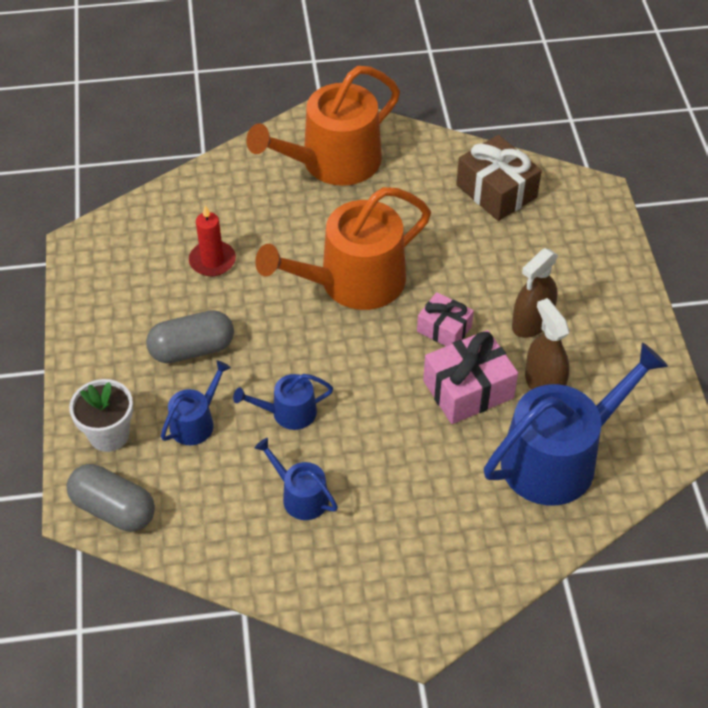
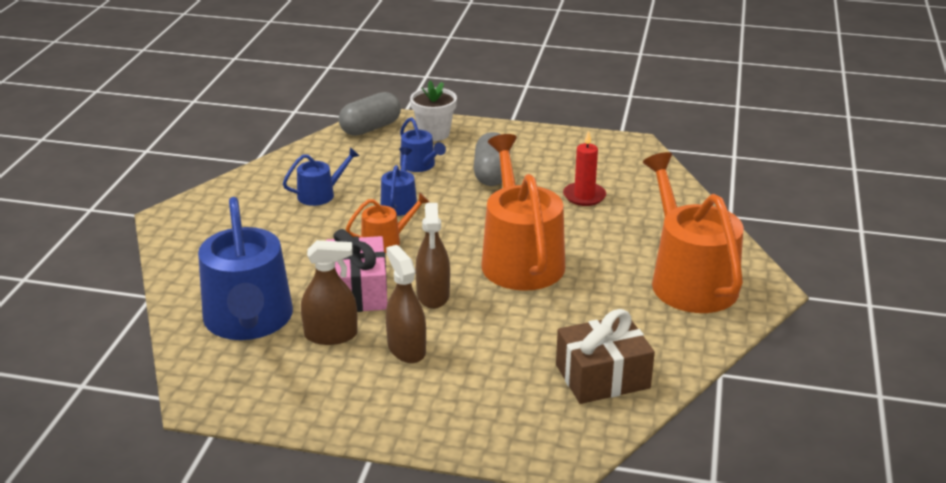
camera: 110 degrees right, 20 degrees down
(370, 398) = (386, 241): none -> orange watering can
(444, 329) = (433, 295): pink gift -> brown spray bottle

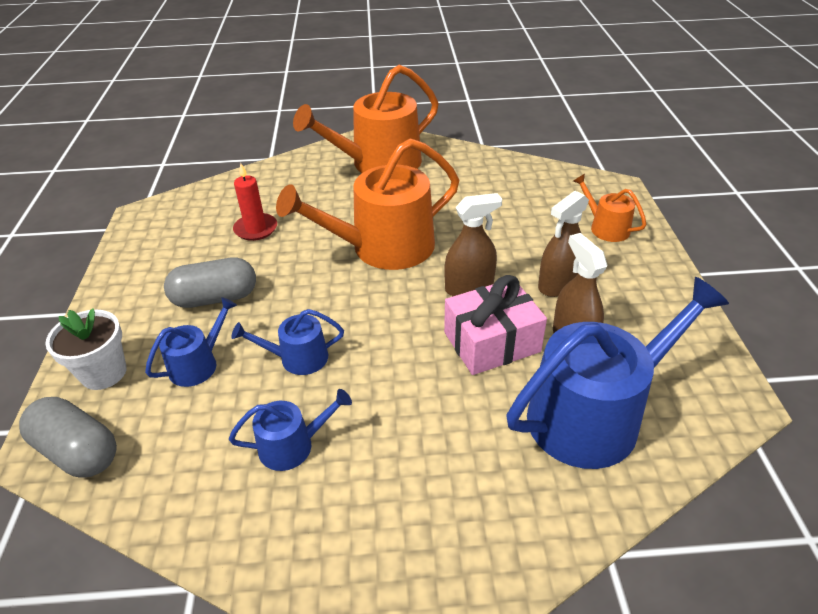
camera: 105 degrees left, 10 degrees up
(320, 194) = (292, 445): blue watering can -> blue watering can turned 120 degrees clockwise
(386, 241) = (387, 346): orange watering can -> orange watering can (605, 227)
(602, 376) = (522, 184): brown gift -> none

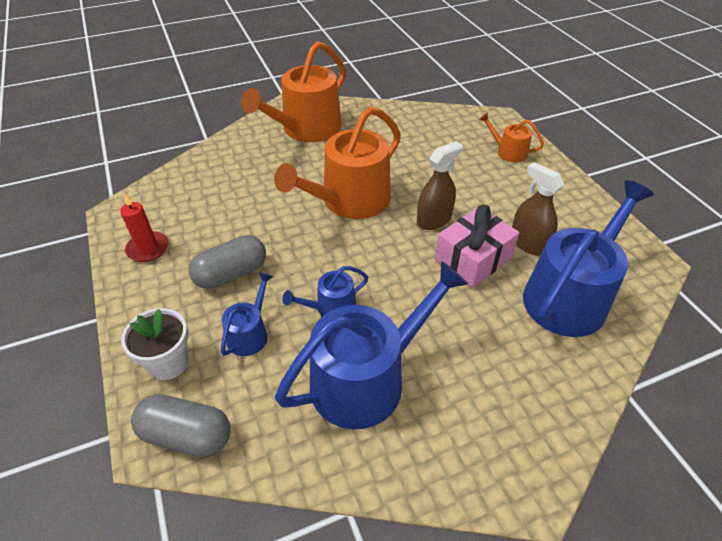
camera: 20 degrees left, 5 degrees up
(256, 229) = (232, 206): red candle -> red candle (148, 248)
(292, 445) = (367, 378): blue watering can -> blue watering can, size x2.09
(558, 284) = (497, 203): brown spray bottle -> none

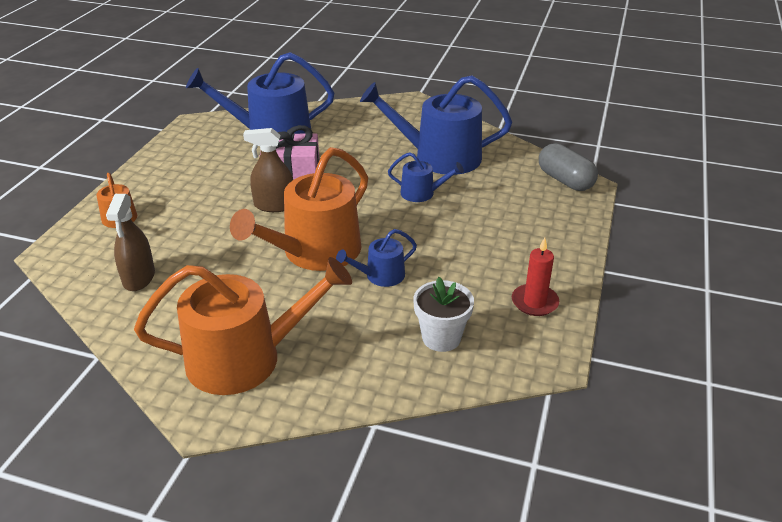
camera: 140 degrees left, 10 degrees down
(169, 363) = (558, 215): white flower pot -> white flower pot (441, 338)
(231, 274) = (474, 246): grey capsule -> none
(250, 333) = (491, 205): blue watering can -> blue watering can (380, 276)
(349, 201) = (315, 252): orange watering can -> orange watering can turned 135 degrees clockwise
(528, 243) = (241, 163): brown spray bottle -> brown spray bottle (139, 278)

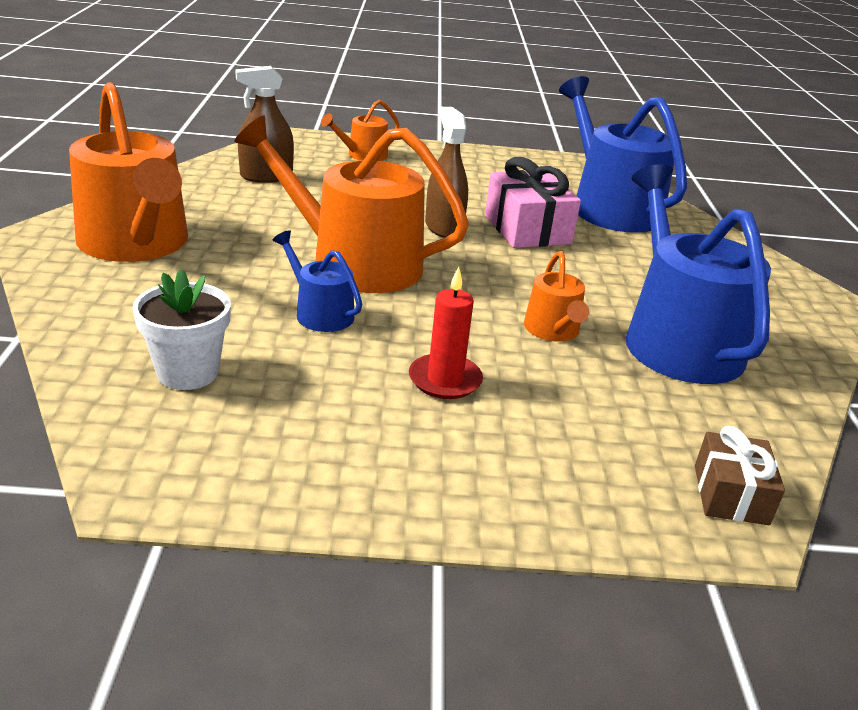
camera: 70 degrees right, 5 degrees down
(422, 193) = (553, 331): blue watering can -> orange watering can
(534, 302) = (296, 463): red candle -> red candle (445, 380)
(565, 180) = (730, 495): grey capsule -> brown gift

